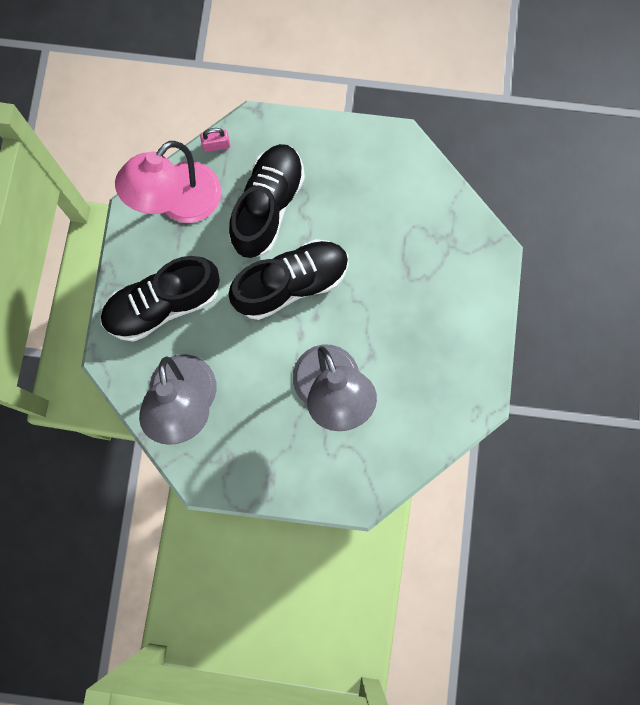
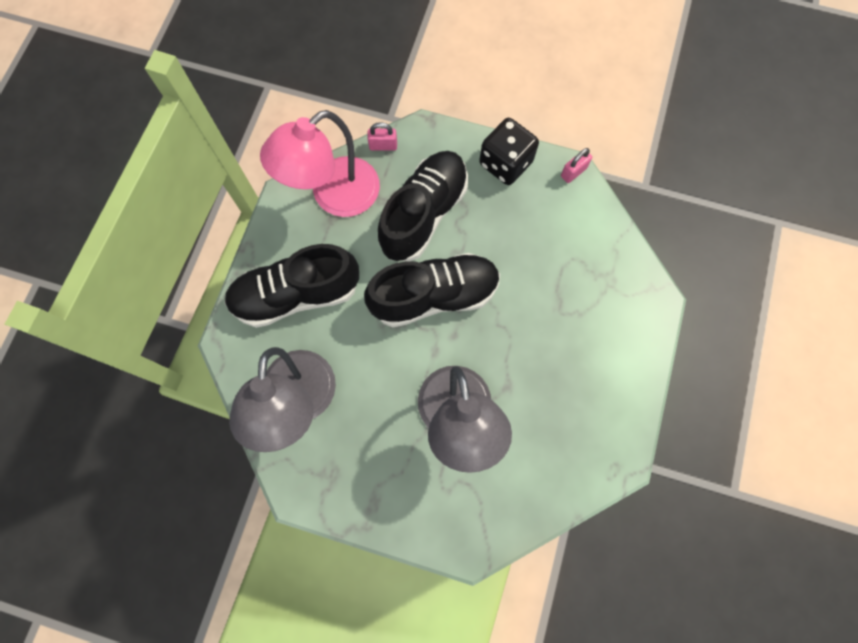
camera: 10 degrees right, 5 degrees down
(336, 143) = (505, 163): none -> black dice
(402, 141) = (573, 172): none -> pink padlock

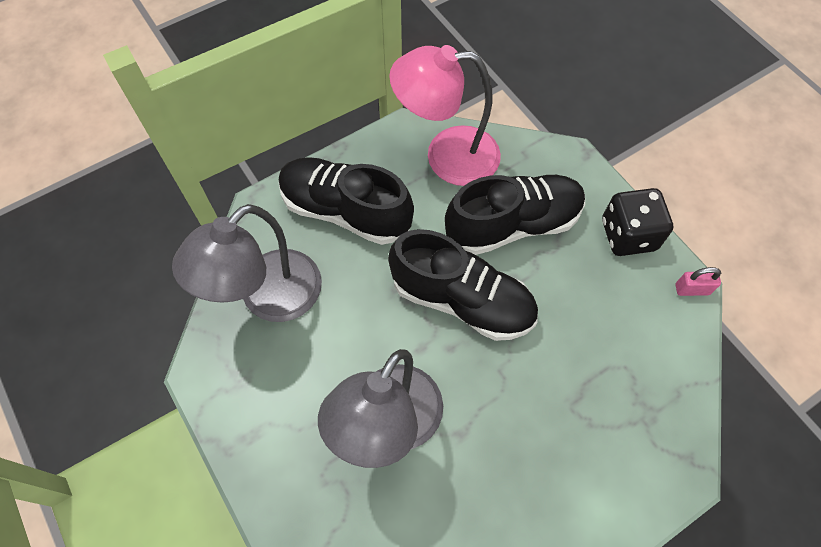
camera: 40 degrees right, 10 degrees down
(383, 146) = (525, 145): pink padlock -> none

